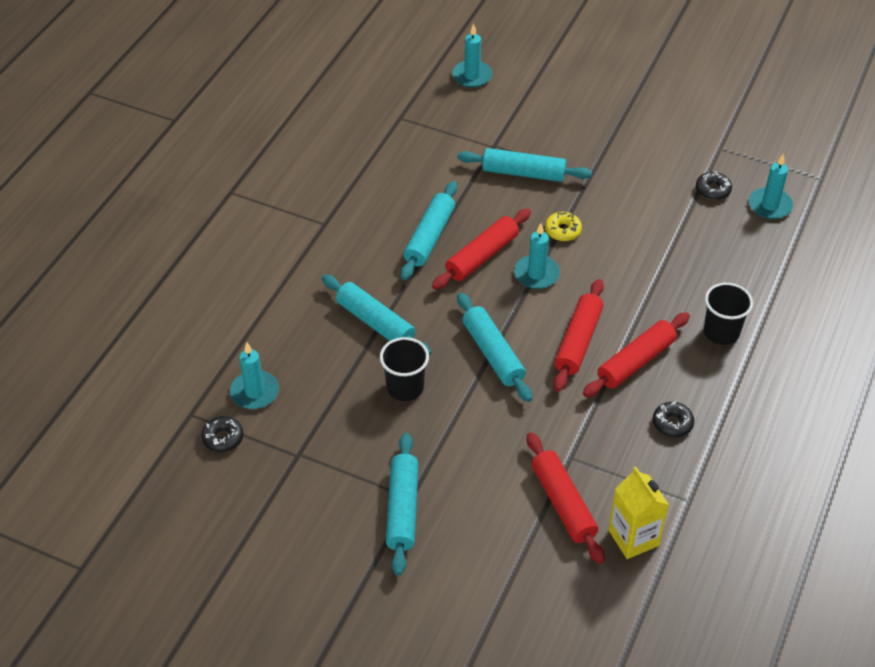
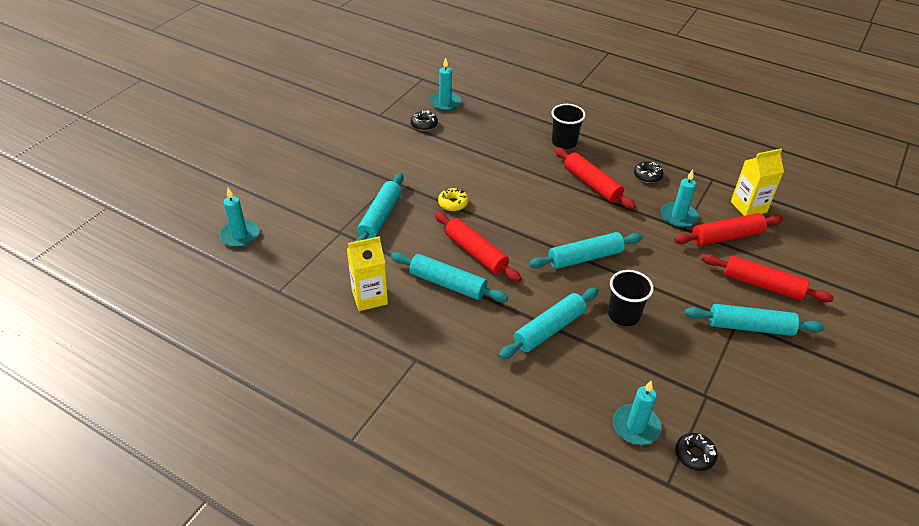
camera: 85 degrees left, 5 degrees down
(401, 181) = (369, 297): none -> yellow carton
(536, 274) = (500, 223): turquoise candle -> turquoise candle (678, 216)
(578, 341) = (572, 210): red rolling pin -> red rolling pin (762, 285)

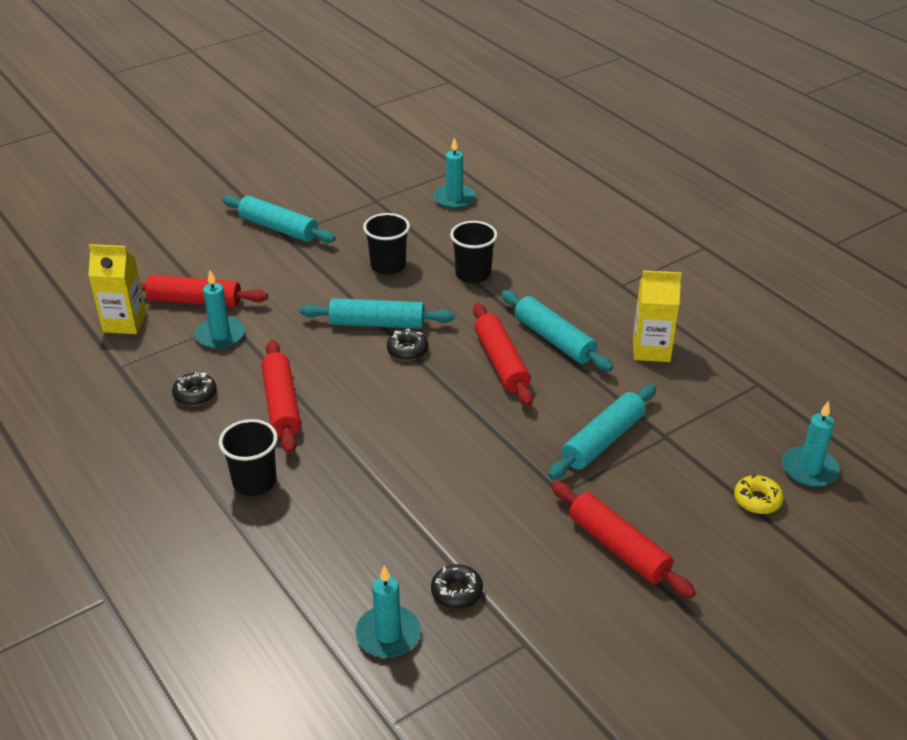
camera: 155 degrees left, 5 degrees down
(453, 203) = (491, 432): yellow donut -> yellow donut (757, 500)
(549, 329) = (473, 274): turquoise rolling pin -> black cup
(694, 455) = (424, 175): black donut -> black donut (407, 350)
(762, 285) = (221, 253): red rolling pin -> red rolling pin (618, 547)

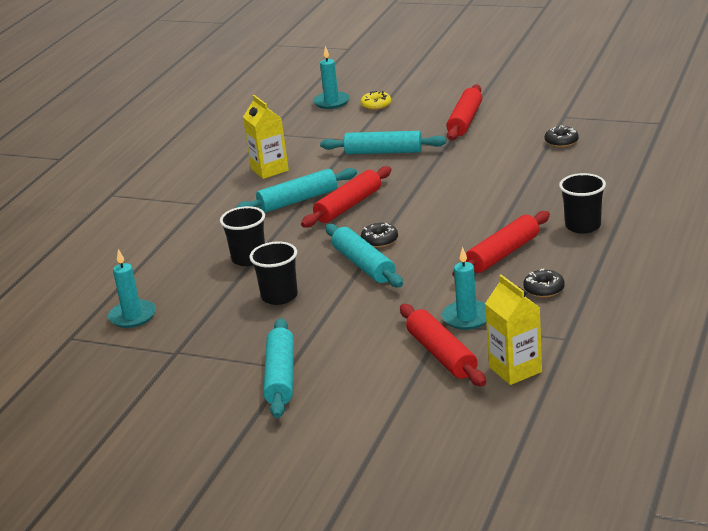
camera: 120 degrees left, 10 degrees down
(388, 634) = (616, 144): turquoise candle -> none
(554, 339) = (298, 200): turquoise rolling pin -> turquoise rolling pin turned 45 degrees clockwise

